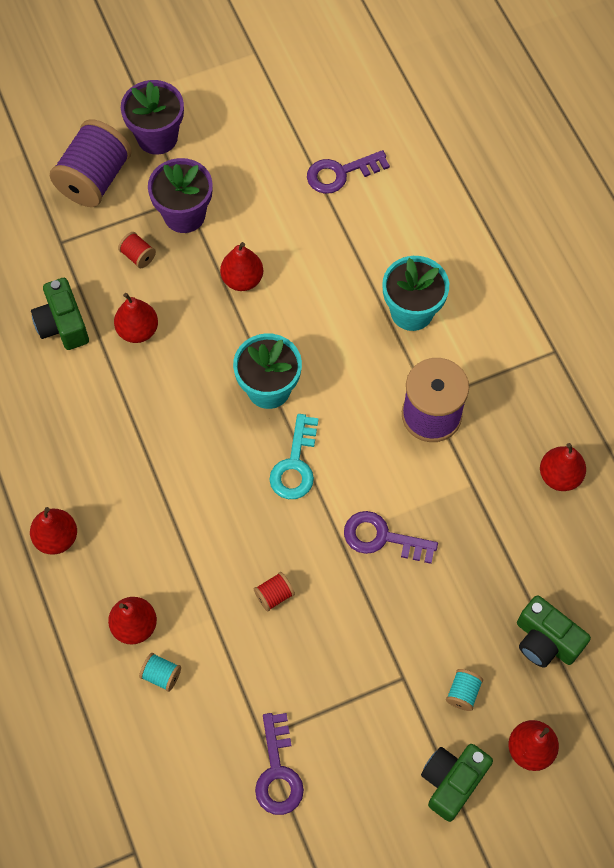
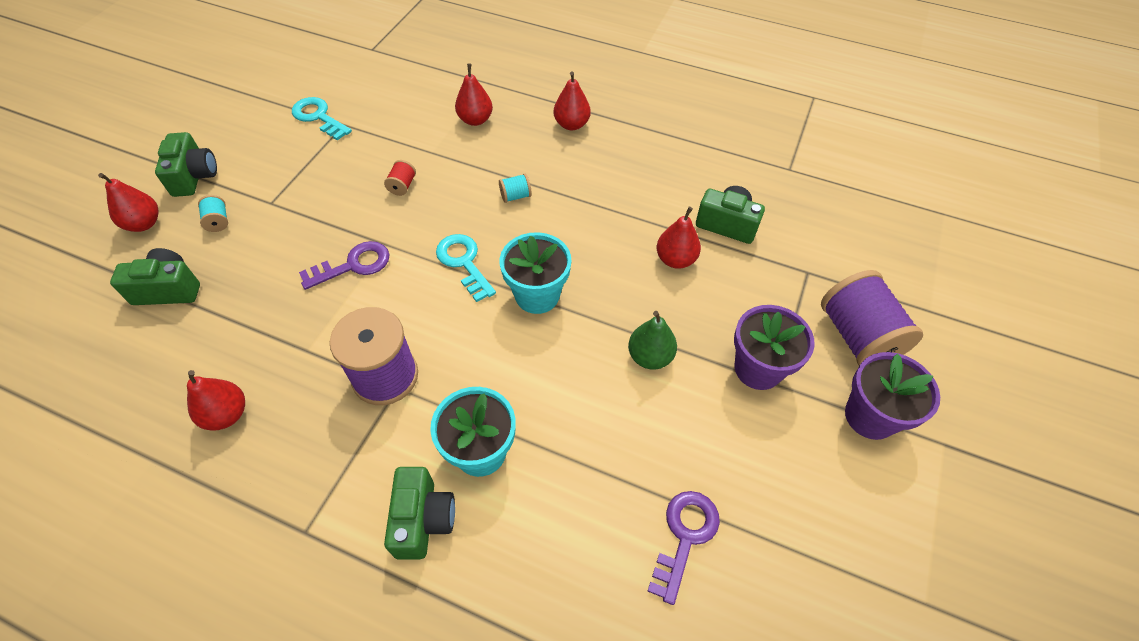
camera: 135 degrees right, 10 degrees down
(138, 256) = (745, 307): red spool -> none
(161, 675) = (434, 111): turquoise spool -> turquoise spool (515, 196)
(242, 279) = (650, 356): red pear -> green pear
(278, 772) = (318, 117): purple key -> turquoise key
(480, 301) = (423, 519): none -> green camera

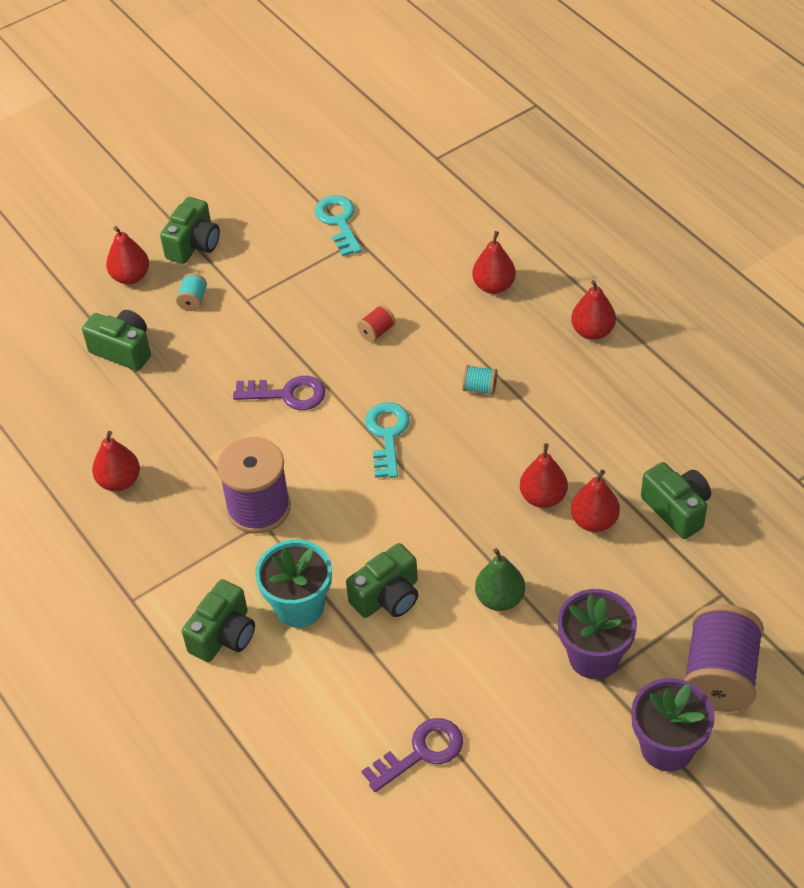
camera: 35 degrees right, 5 degrees down
(537, 295) = (435, 496): turquoise flower pot -> none
(555, 402) = (387, 597): none -> green camera
(624, 258) = (543, 497): none -> red pear

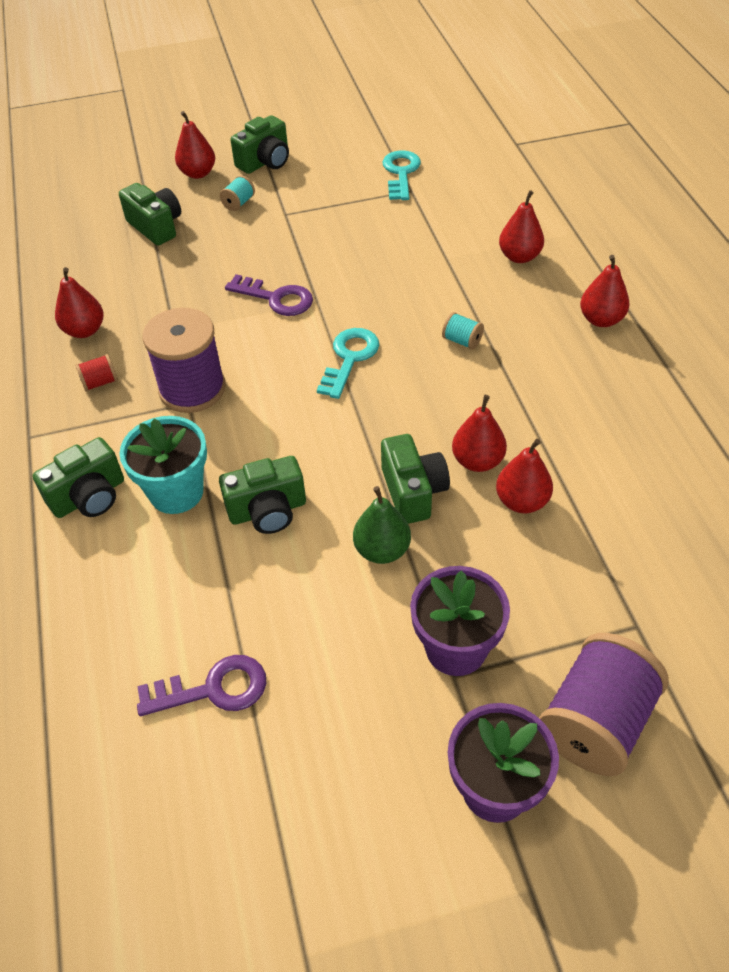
camera: 20 degrees right, 0 degrees up
(376, 332) = (387, 267): red spool -> red spool (100, 382)
(677, 509) = (620, 516): green camera -> green camera (413, 492)

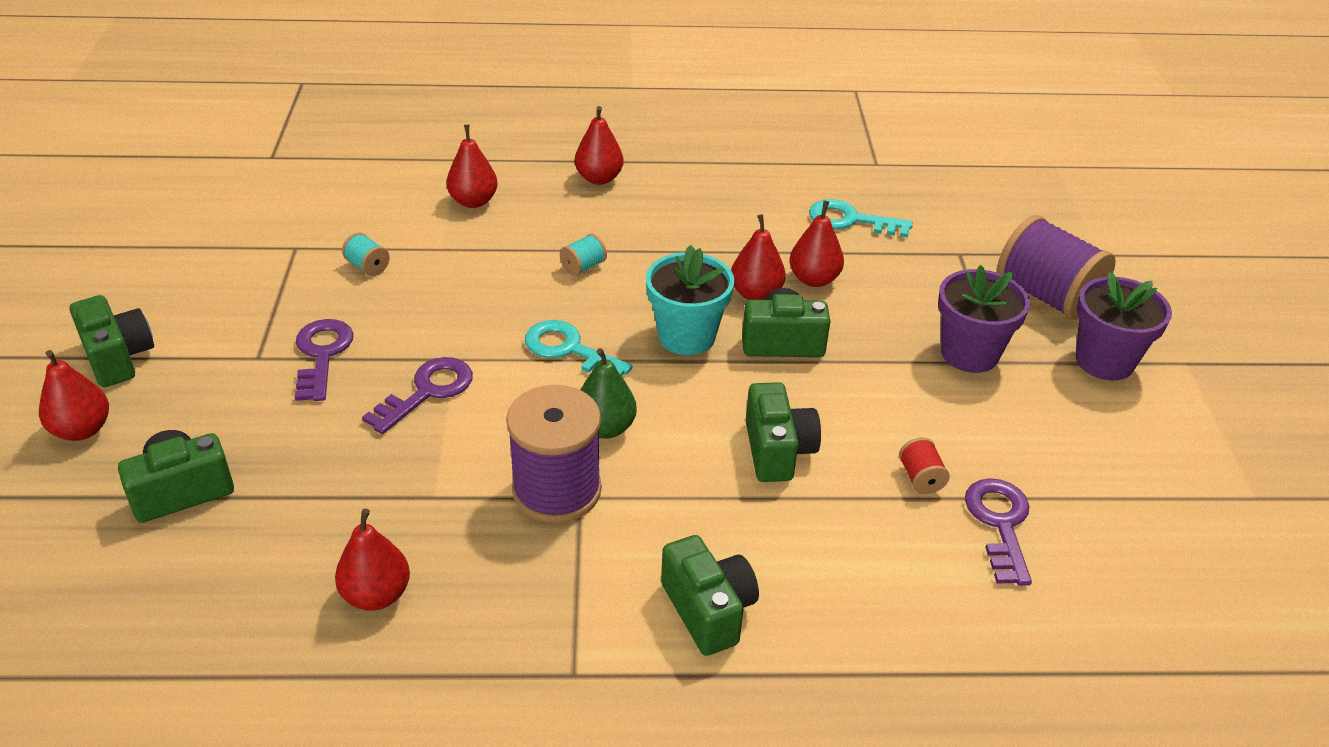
camera: 80 degrees left, 10 degrees down
(100, 382) = (499, 584): red spool -> red spool (920, 478)
(176, 492) = (727, 524): turquoise flower pot -> turquoise flower pot (686, 336)
(238, 203) = (196, 397): turquoise spool -> turquoise spool (367, 266)
(298, 240) = (322, 354): none -> purple key
(382, 550) = (850, 377): green pear -> green pear (605, 428)
(401, 173) = (253, 247): turquoise key -> turquoise key (850, 220)

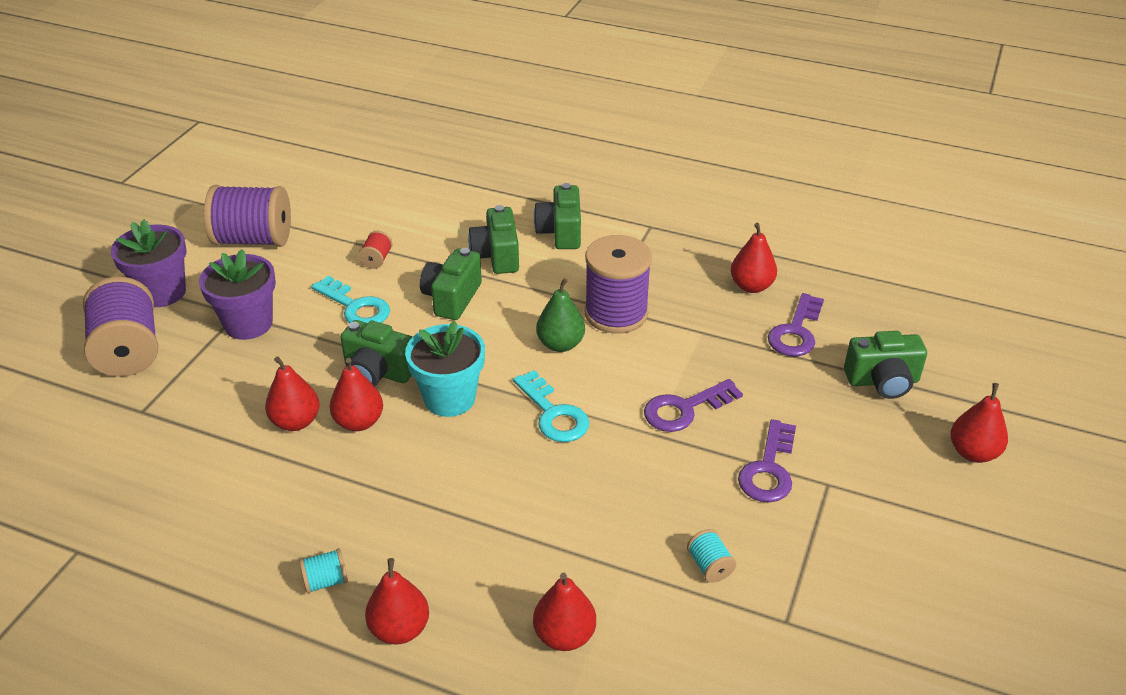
camera: 155 degrees left, 0 degrees up
(118, 357) = (959, 520): green camera -> green camera (497, 256)
(583, 267) = (493, 499): turquoise spool -> turquoise spool (325, 581)
(850, 220) = (192, 478): turquoise key -> turquoise key (355, 307)
(1000, 523) = (357, 227): purple key -> purple key (795, 332)
(1102, 460) = (254, 239): none -> purple spool

